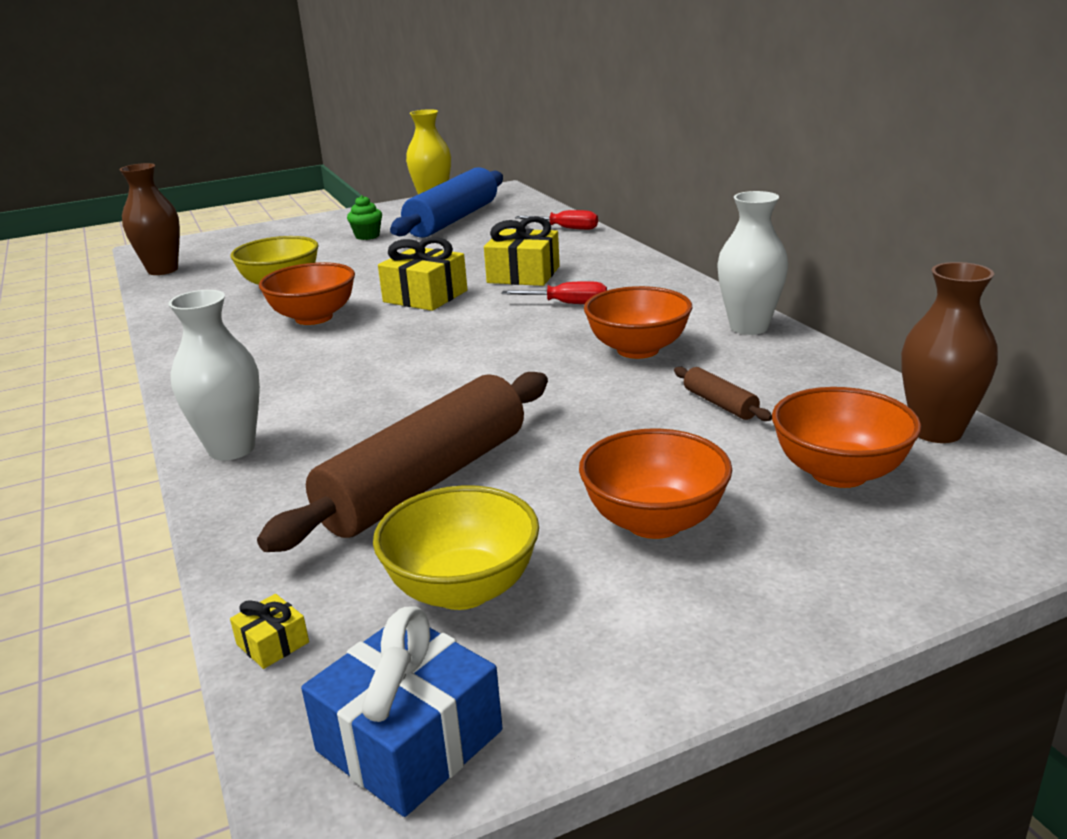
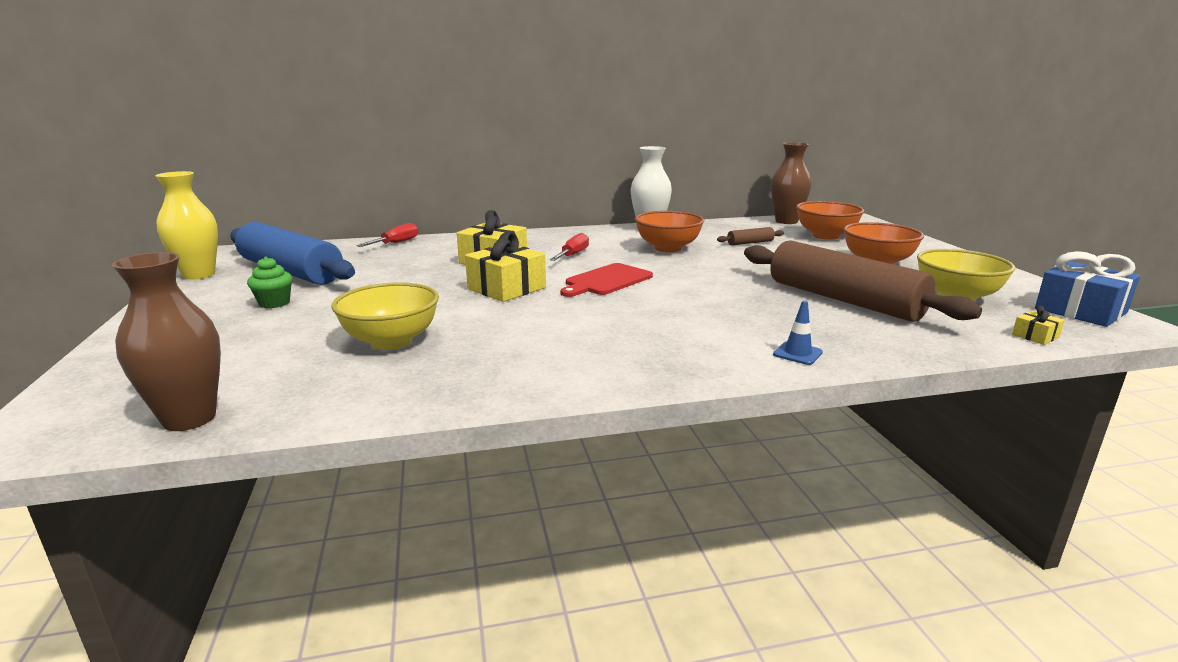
camera: 80 degrees left, 5 degrees down
(232, 449) = (797, 353): white vase -> blue traffic cone
(314, 317) = (515, 327): orange bowl -> none
(468, 333) = (606, 280): none -> red cutting board

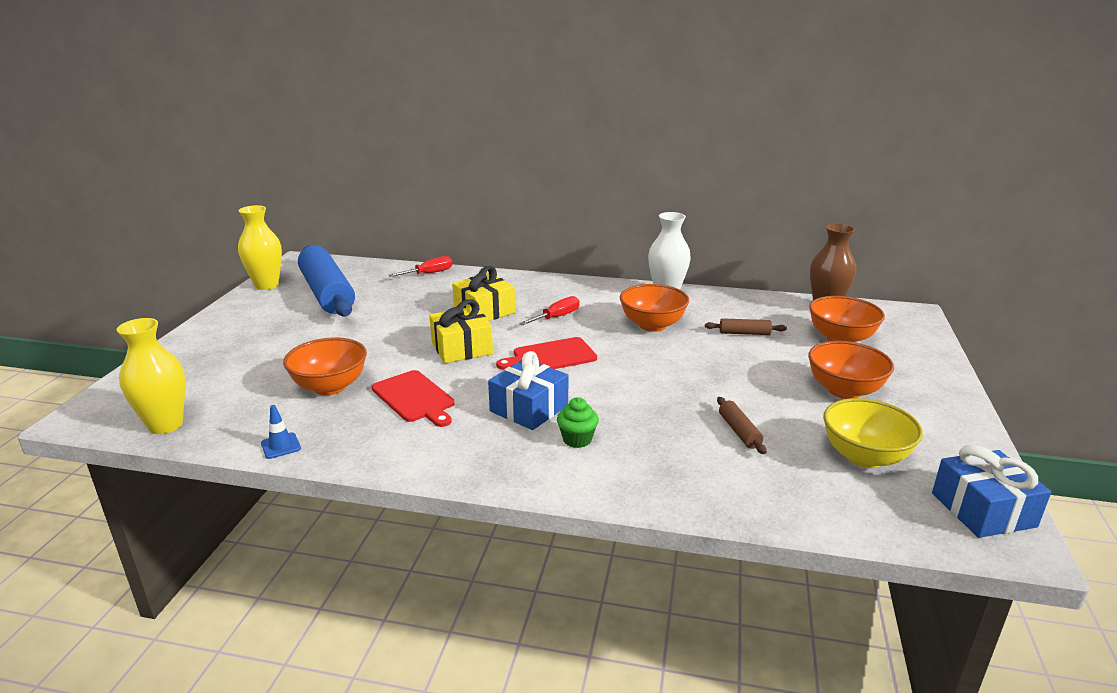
camera: 25 degrees right, 5 degrees up
(189, 419) = (165, 425): brown vase -> yellow vase
(274, 303) = (290, 327): green cupcake -> green cupcake (577, 439)
(391, 341) = (330, 387): yellow bowl -> orange bowl
(507, 332) = (414, 398): none -> red cutting board
(639, 318) = (529, 408): none -> blue gift
(797, 353) = (613, 482): blue traffic cone -> blue traffic cone (281, 446)
(843, 300) = (739, 431): brown rolling pin -> brown rolling pin, size x0.40
(1035, 336) = (874, 527): yellow gift -> none

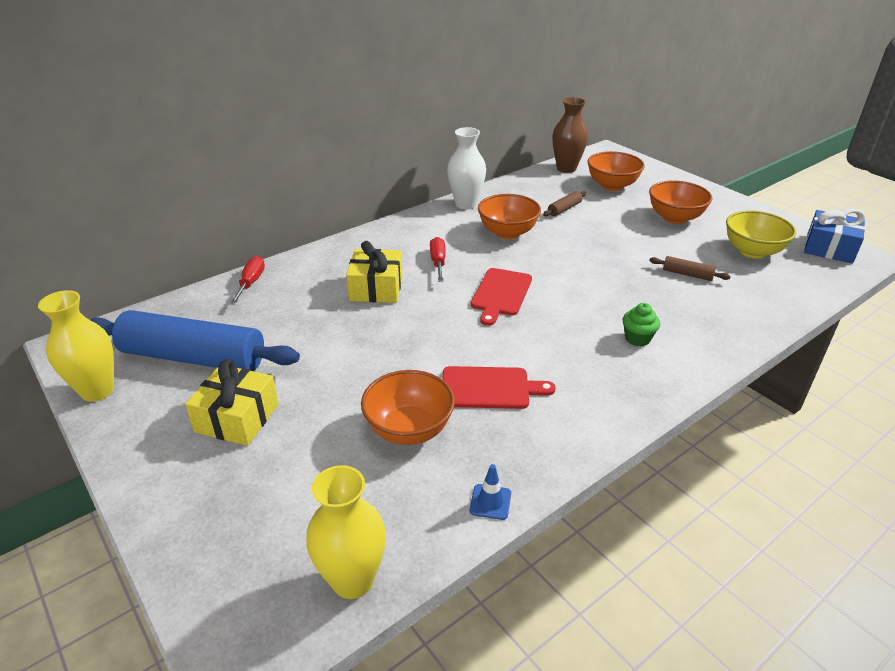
camera: 50 degrees left, 10 degrees up
(462, 348) = (430, 328): yellow gift -> yellow gift (237, 418)
(529, 408) = (570, 339): blue gift -> none

